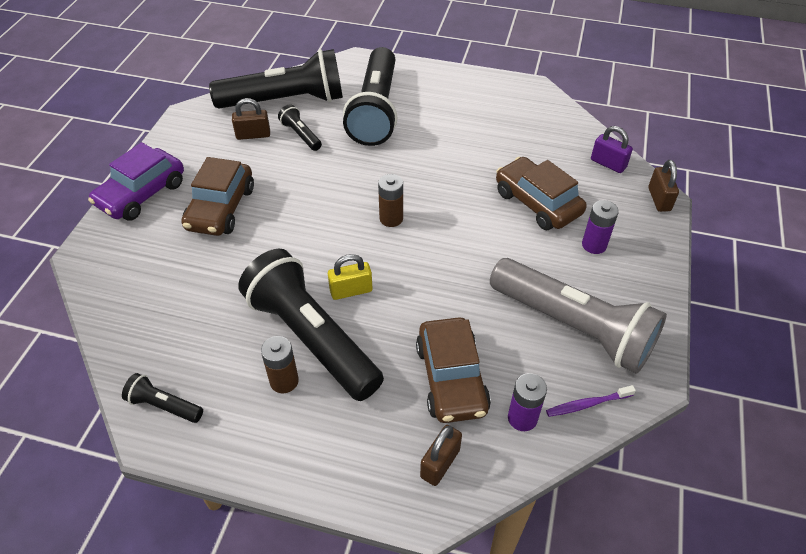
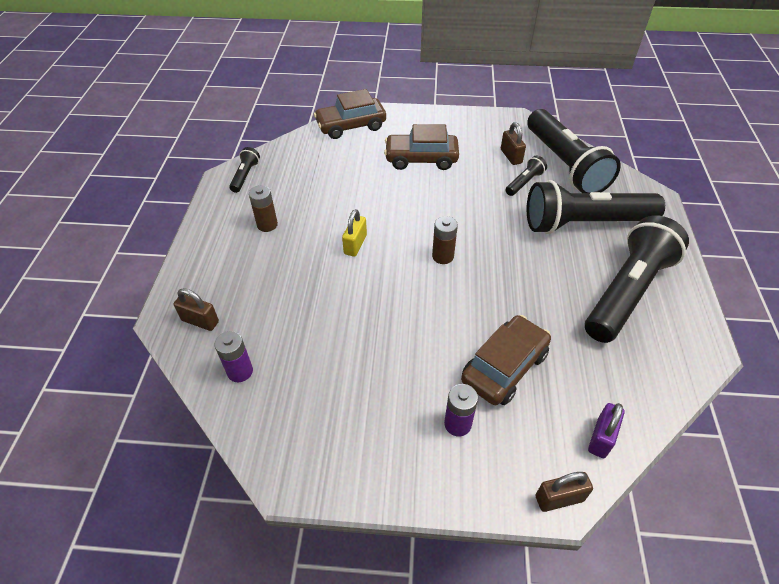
camera: 80 degrees right, 0 degrees up
(142, 194) = (422, 120): purple car -> none
(312, 338) = (306, 231): black flashlight -> black flashlight (627, 292)
(351, 291) = (355, 245): yellow padlock -> yellow padlock turned 45 degrees clockwise
(451, 378) = (276, 319): brown car -> brown car (351, 126)
(573, 326) = (342, 407): grey flashlight -> none
(587, 404) = (255, 421): purple toothbrush -> none

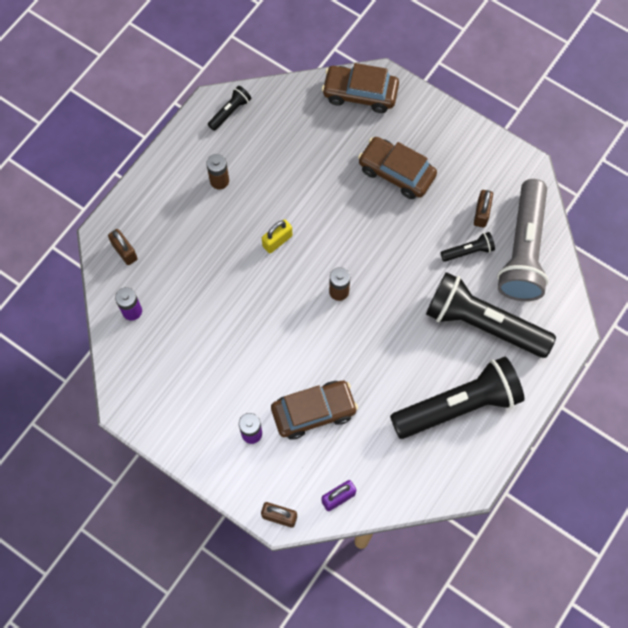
camera: 30 degrees right, 20 degrees up
(564, 164) = (523, 250): black flashlight -> grey flashlight

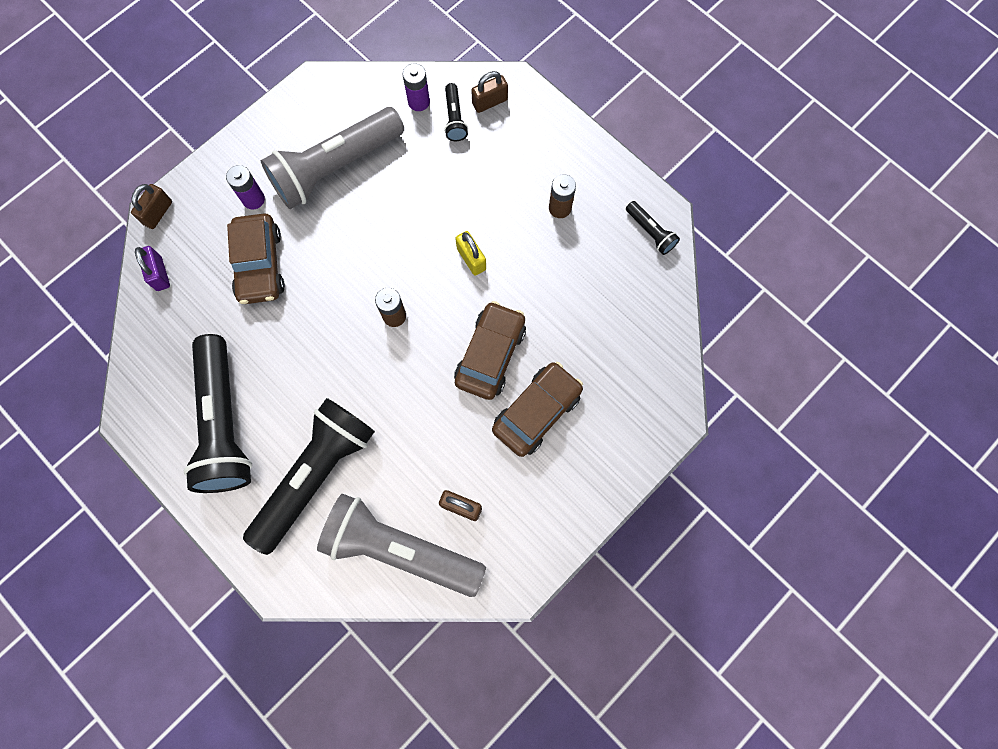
camera: 100 degrees right, 5 degrees up
(209, 368) = (335, 167): none -> grey flashlight
(360, 93) = (656, 388): brown car -> brown car (490, 355)
(468, 251) = (413, 478): black flashlight -> black flashlight (454, 118)

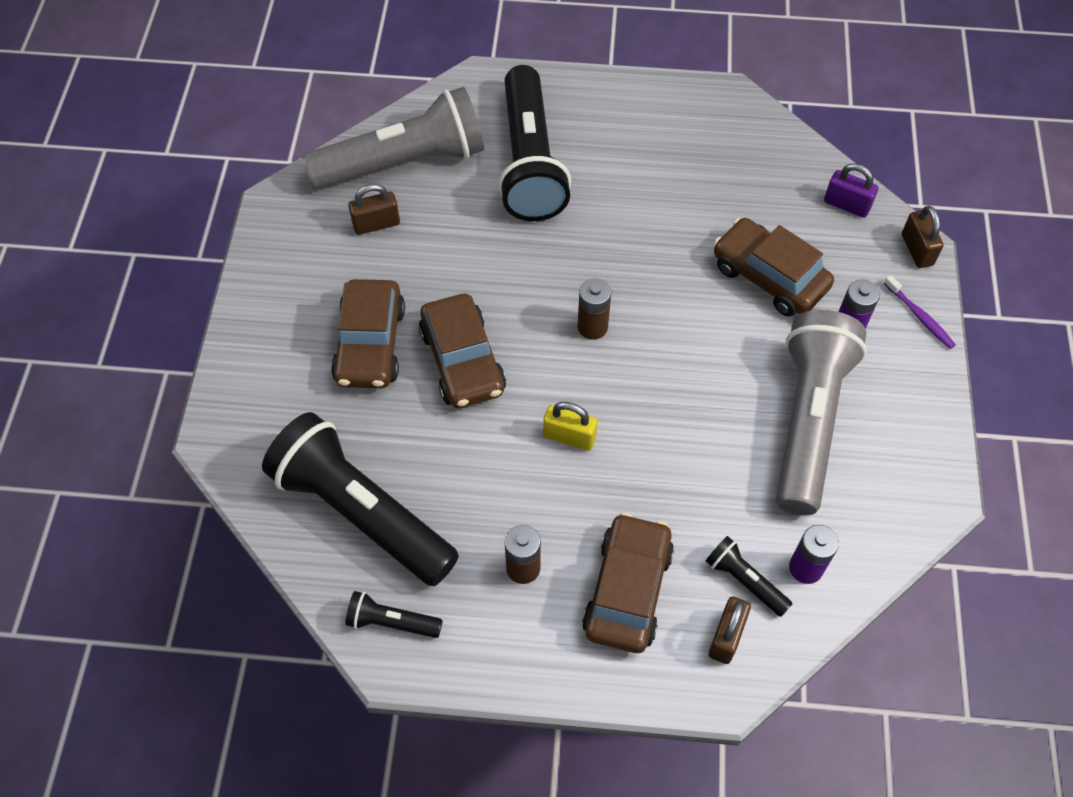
camera: 140 degrees right, 15 degrees down
(208, 174) = (920, 317): none -> purple toothbrush
(224, 423) = (649, 143): black flashlight -> black flashlight (362, 512)
(516, 157) = (627, 590): none -> brown car

